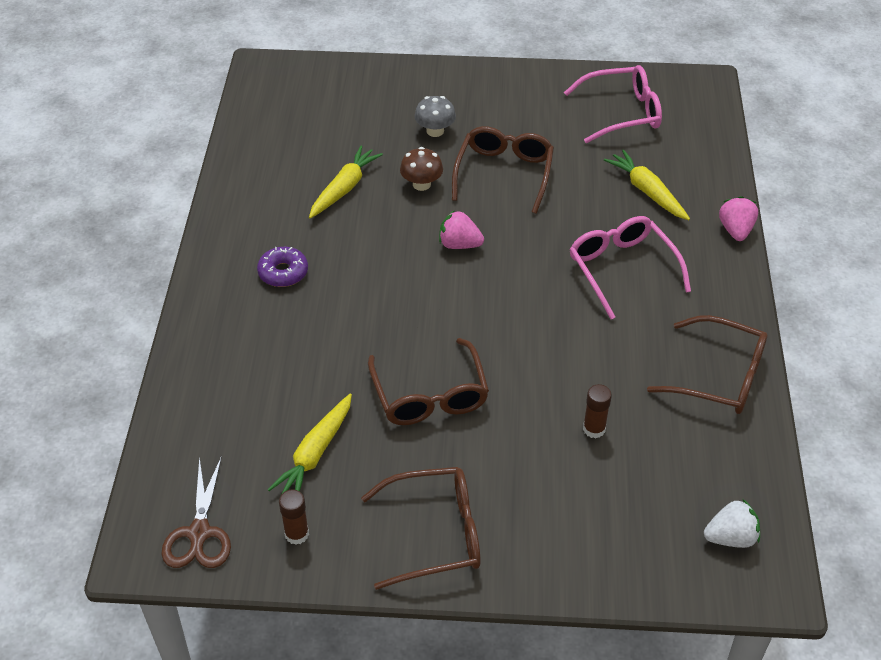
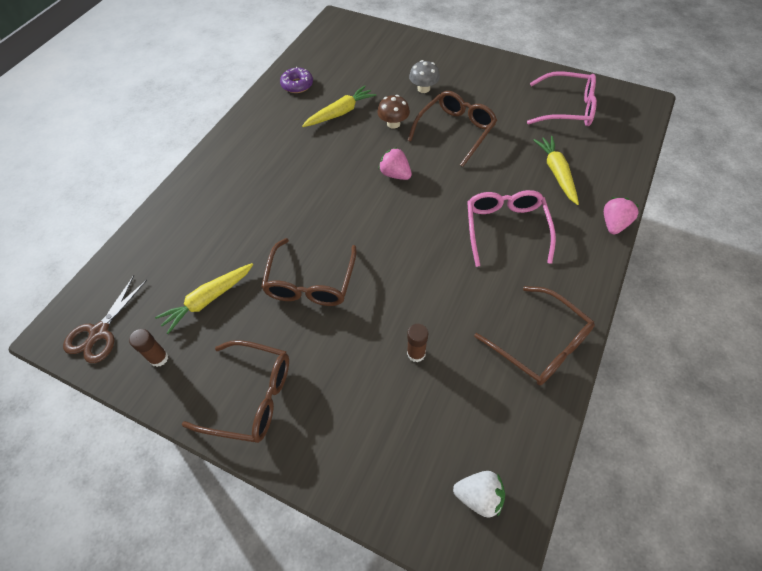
camera: 25 degrees right, 10 degrees up
(283, 272) = (266, 160): purple donut -> purple donut (297, 85)

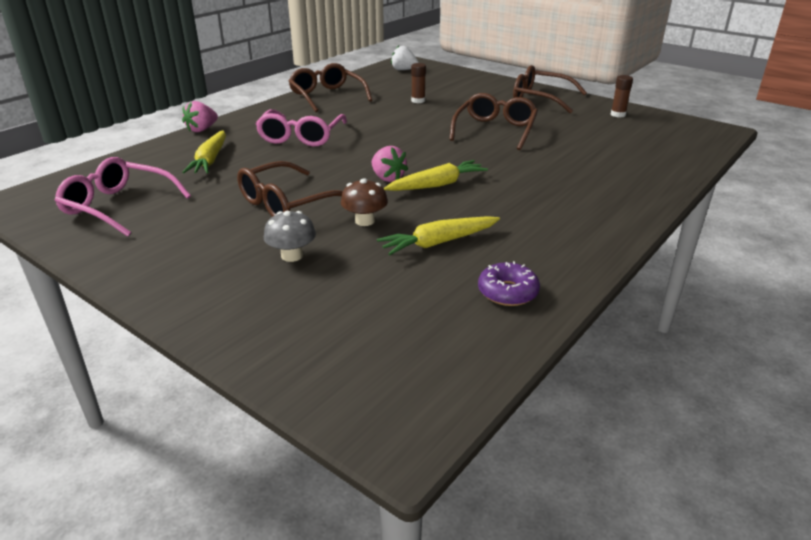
camera: 170 degrees left, 25 degrees down
(99, 332) = (678, 127): brown scissors -> none
(208, 300) = (588, 131): yellow carrot -> yellow carrot (437, 185)

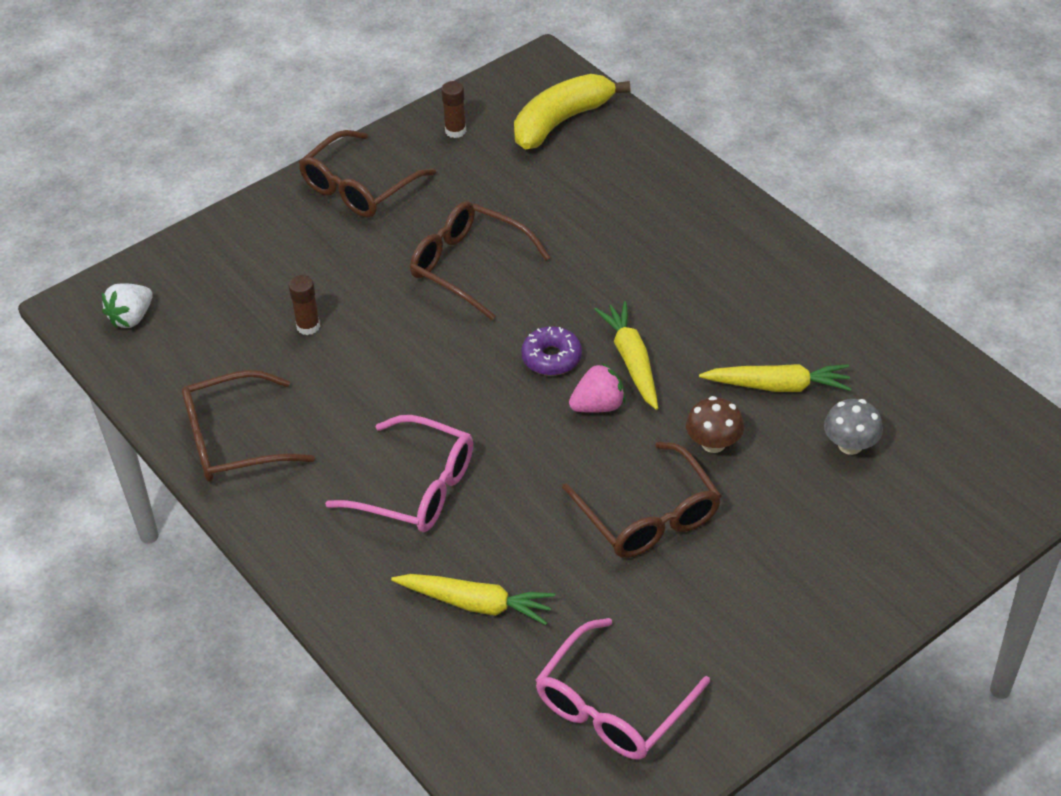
camera: 75 degrees left, 15 degrees up
(202, 129) = (336, 620): pink strawberry -> none
(292, 255) = (783, 517): grey mushroom -> grey mushroom (850, 445)
(439, 242) = (777, 386): yellow carrot -> yellow carrot turned 75 degrees counterclockwise
(507, 292) = (882, 353): purple donut -> purple donut (551, 358)
(665, 141) = (561, 121): none -> yellow banana

